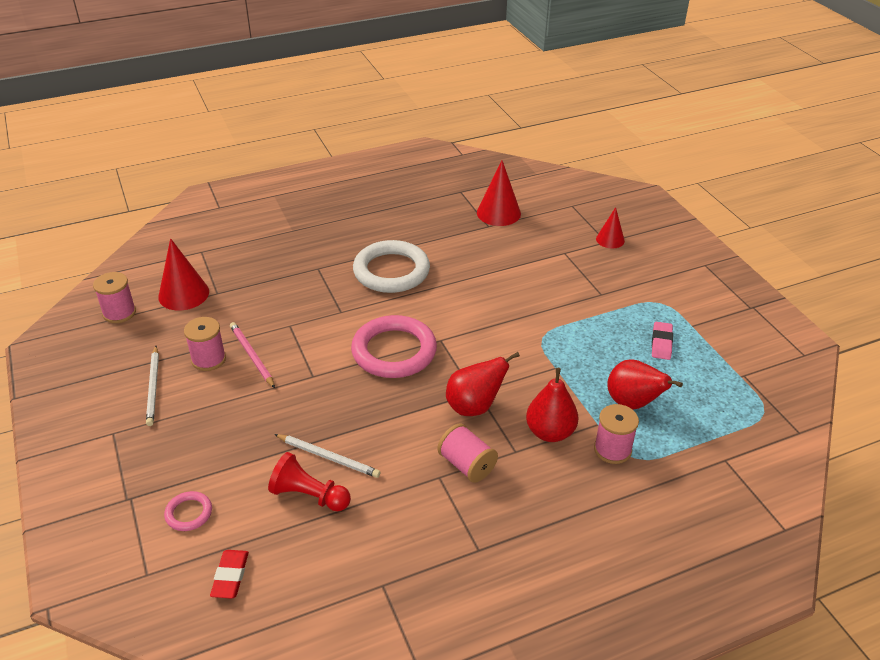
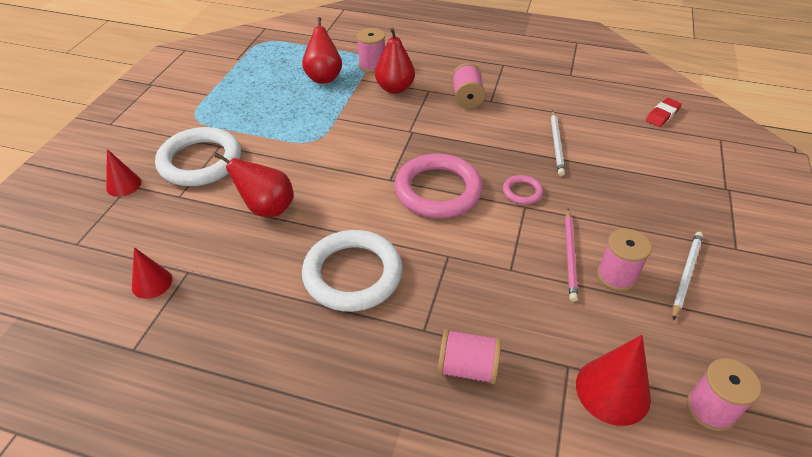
camera: 140 degrees left, 5 degrees up
(189, 513) = (680, 158): pink ring -> pink ring (522, 192)
(277, 264) = (467, 368): none -> pink spool
(309, 495) = (586, 130): red pawn -> none
(328, 457) = (556, 144): white pencil -> white pencil turned 150 degrees counterclockwise
(474, 407) = (423, 123): red pear -> red pear (267, 208)
(498, 213) = (152, 283): red cone -> red cone, size x0.62
(593, 277) = (200, 161): none -> white ring
(661, 343) = (246, 95): pink eraser -> none

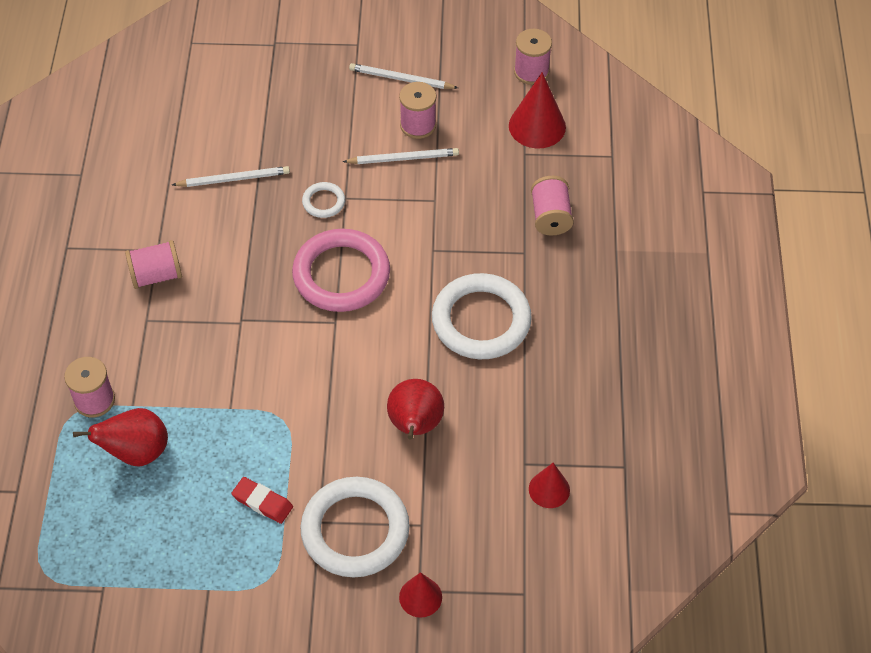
camera: 105 degrees left, 10 degrees up
(395, 88) = (149, 359): red pear -> none
(522, 192) = (323, 202): pink ring -> white ring
(570, 255) = (403, 158): pink pencil -> white pencil
(662, 115) = (155, 88): red eraser -> red eraser (262, 502)

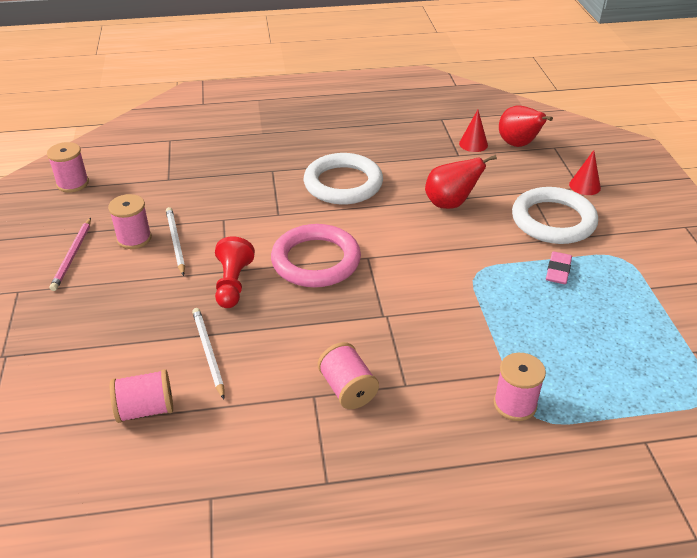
camera: 100 degrees left, 15 degrees down
(136, 452) = (554, 358): red pear -> red pear (518, 145)
(262, 502) = (558, 271): red eraser -> pink eraser
(323, 202) = (233, 284): white ring -> red pawn
(401, 79) = (73, 255): white pencil -> pink pencil
(537, 126) = (137, 175): red cone -> none
(550, 217) = (234, 162): pink spool -> pink spool (146, 409)

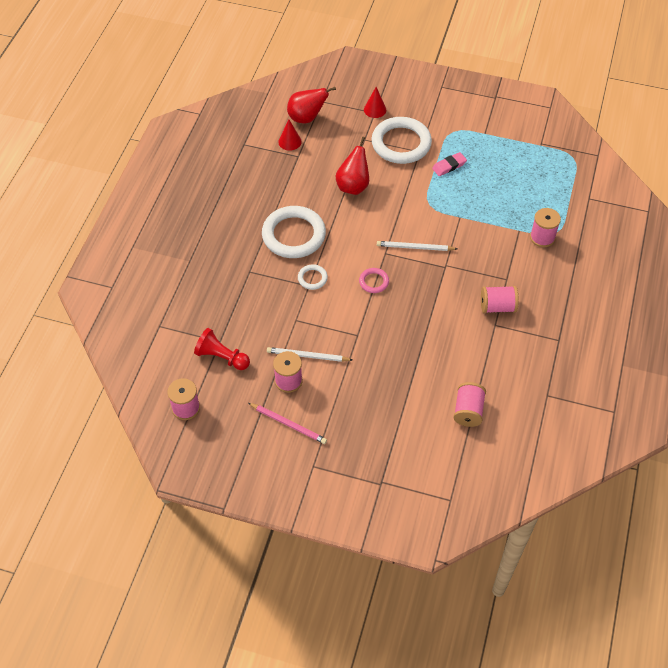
camera: 65 degrees left, 15 degrees up
(208, 353) = (434, 366): white pencil -> white pencil (415, 247)
(233, 284) = (373, 335): red pawn -> red pawn (222, 357)
(290, 214) = (312, 278): none -> white ring
(316, 261) = (374, 282): pink ring -> pink ring, size x0.46
(558, 271) = (449, 166): pink eraser -> pink eraser turned 75 degrees counterclockwise

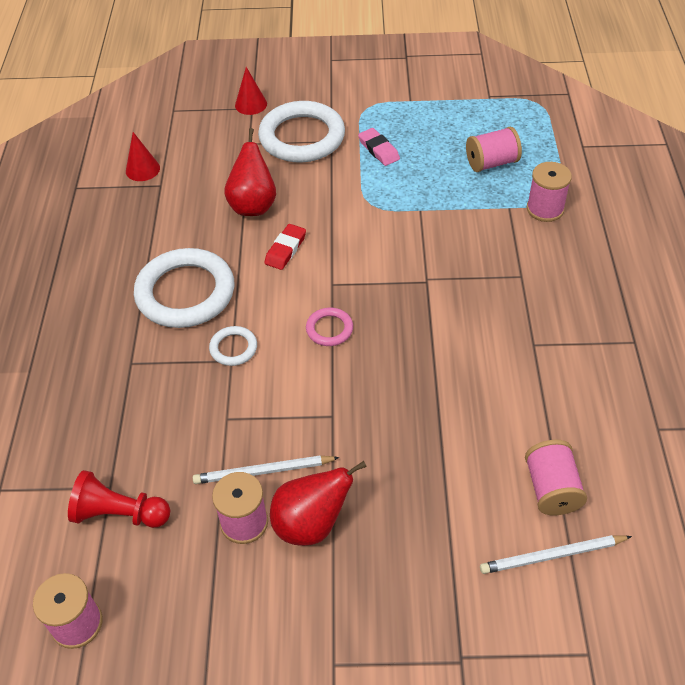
camera: 15 degrees left, 5 degrees down
(288, 424) = (266, 599): pink pencil -> none
(306, 118) = (158, 135): red pear -> red pear (311, 524)
(364, 222) = (285, 249): none -> red eraser
(415, 247) = (373, 266): white pencil -> white pencil (553, 556)
(449, 166) = (378, 149): pink eraser -> pink eraser turned 75 degrees counterclockwise
(497, 307) = (525, 318): pink spool -> pink spool (491, 163)

